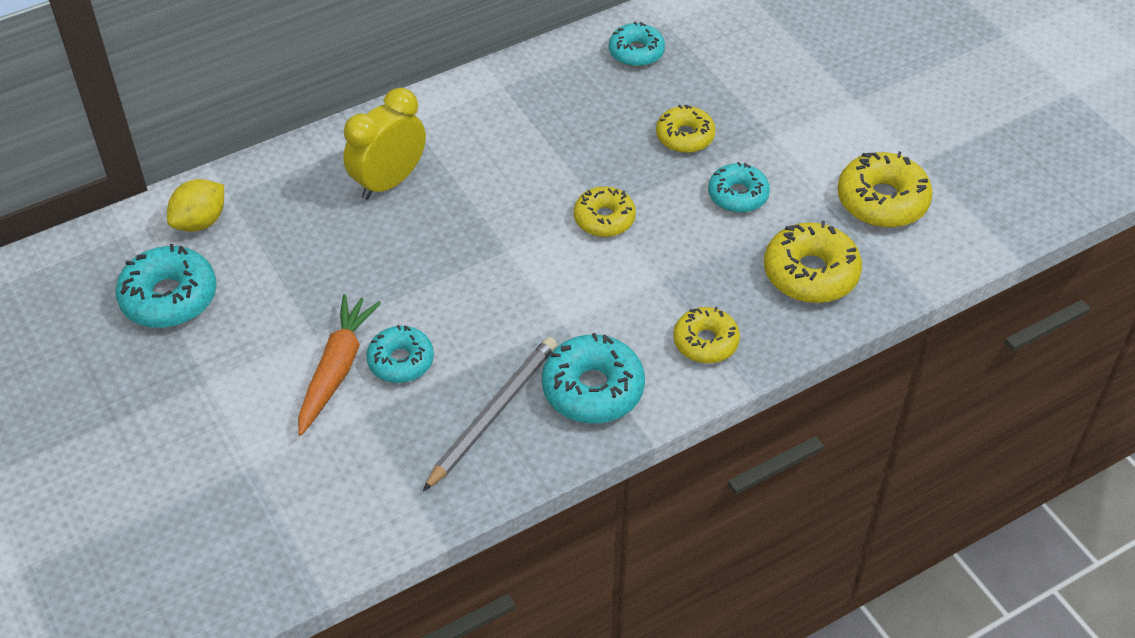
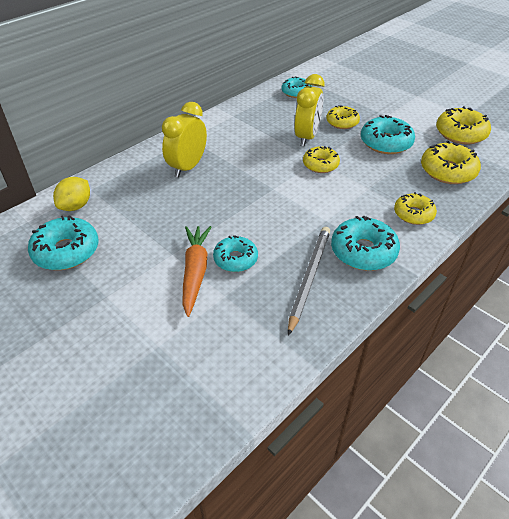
camera: 15 degrees left, 5 degrees down
(608, 157) = (307, 137): none -> yellow clock
(738, 195) = (386, 143): turquoise donut -> turquoise donut, size x1.52

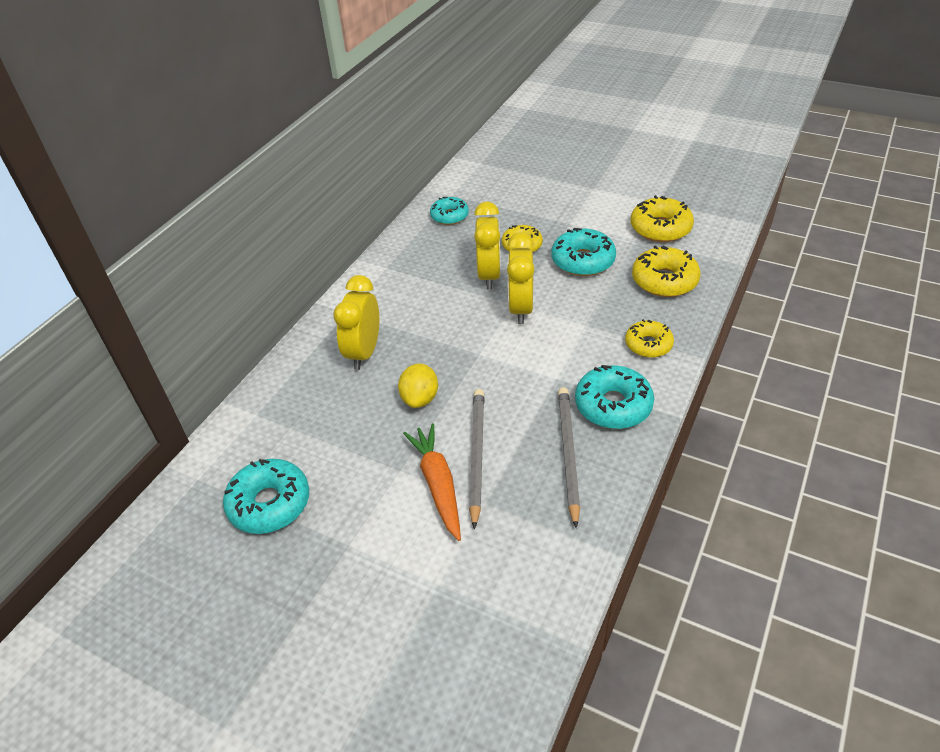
camera: 15 degrees left, 0 degrees up
(76, 206) = (249, 441): yellow lemon -> yellow lemon (420, 398)
(235, 259) = (476, 455): turquoise donut -> grey pencil
(320, 165) = (520, 308): yellow donut -> yellow clock

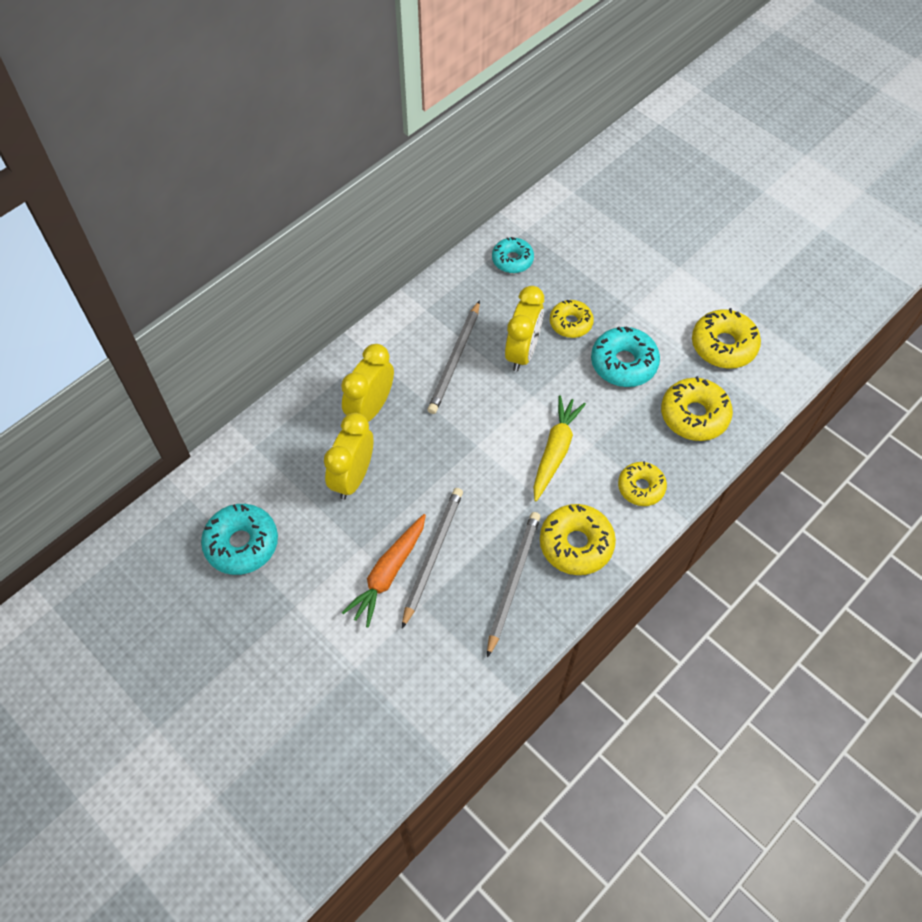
camera: 15 degrees right, 15 degrees up
(420, 398) = (404, 478): yellow lemon -> none
(429, 296) = (455, 360): none -> grey pencil
(438, 484) = (388, 573): orange carrot -> orange carrot turned 150 degrees counterclockwise
(520, 308) = (537, 404): yellow clock -> yellow clock (353, 477)
(555, 338) = (555, 451): none -> yellow carrot
(613, 405) = (576, 544): turquoise donut -> yellow donut

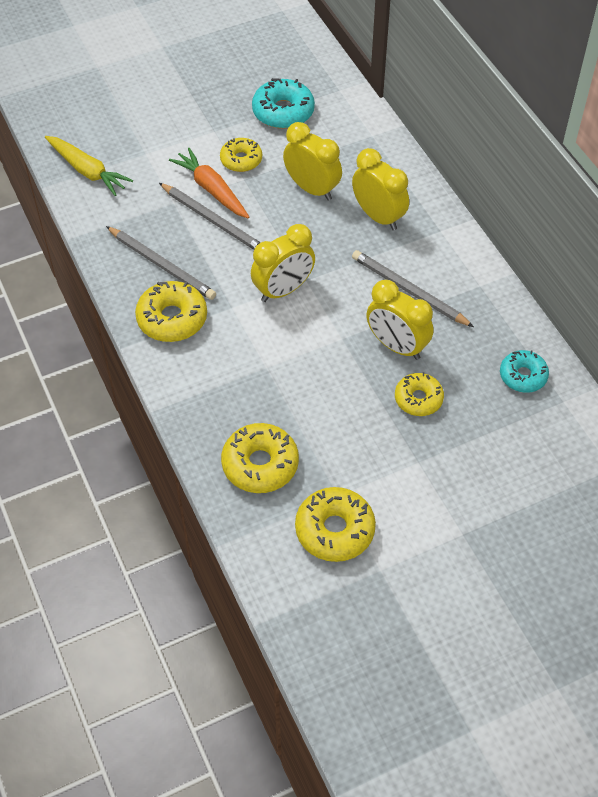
camera: 110 degrees right, 5 degrees down
(497, 460) = (283, 290): none -> yellow clock
(555, 451) = (272, 335): yellow carrot -> yellow carrot (87, 171)
(623, 363) = (349, 427): turquoise donut -> none
(641, 487) = (202, 387): yellow donut -> yellow donut (241, 160)

